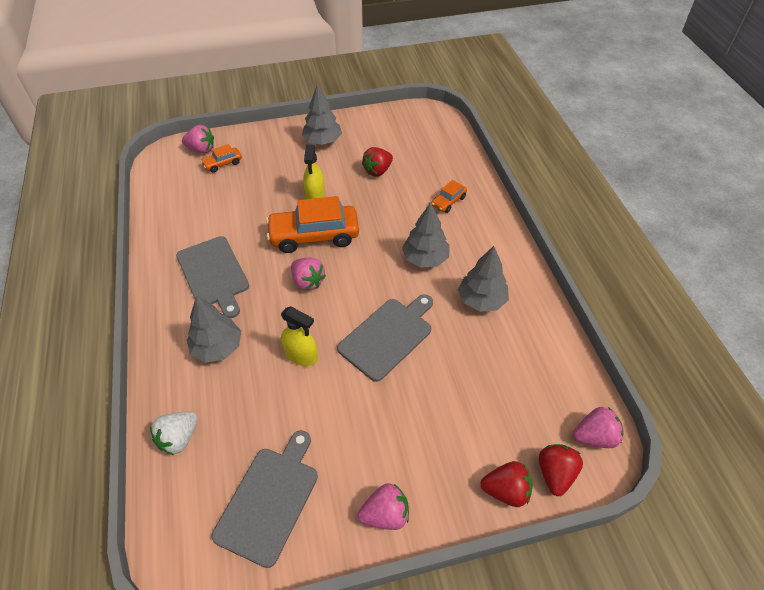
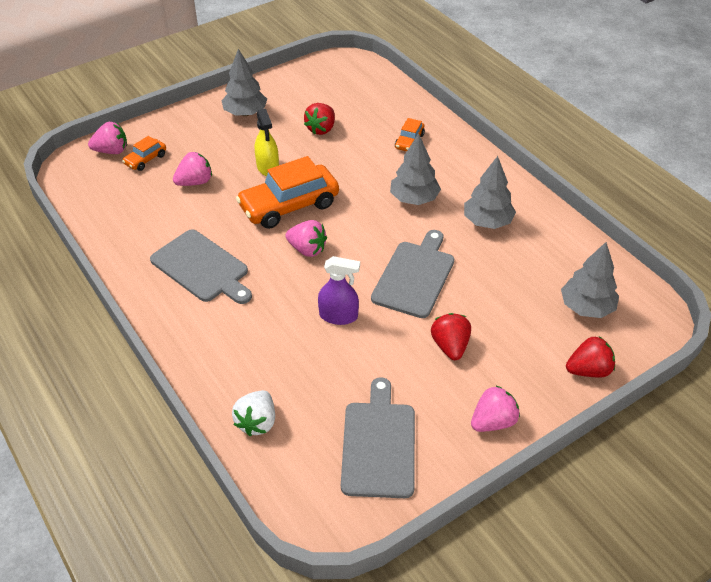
camera: 20 degrees left, 5 degrees down
(217, 347) = (248, 333): grey tree -> grey tree (586, 307)
(301, 355) = (338, 316): yellow spray bottle -> purple spray bottle
(555, 474) = (623, 345): red strawberry -> red strawberry (450, 346)
(594, 437) = (642, 306): pink strawberry -> pink strawberry (195, 182)

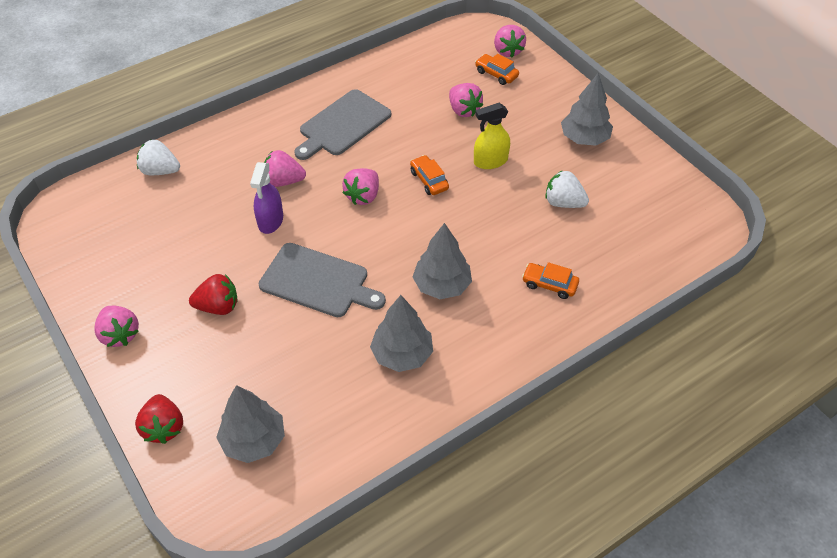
camera: 90 degrees right, 5 degrees up
(282, 310) = (284, 181): none -> pink strawberry
(289, 206) = (429, 180): orange car -> orange car, size x0.48
(321, 129) = (563, 203): red strawberry -> white strawberry
(379, 444) = (117, 249): grey cutting board -> none

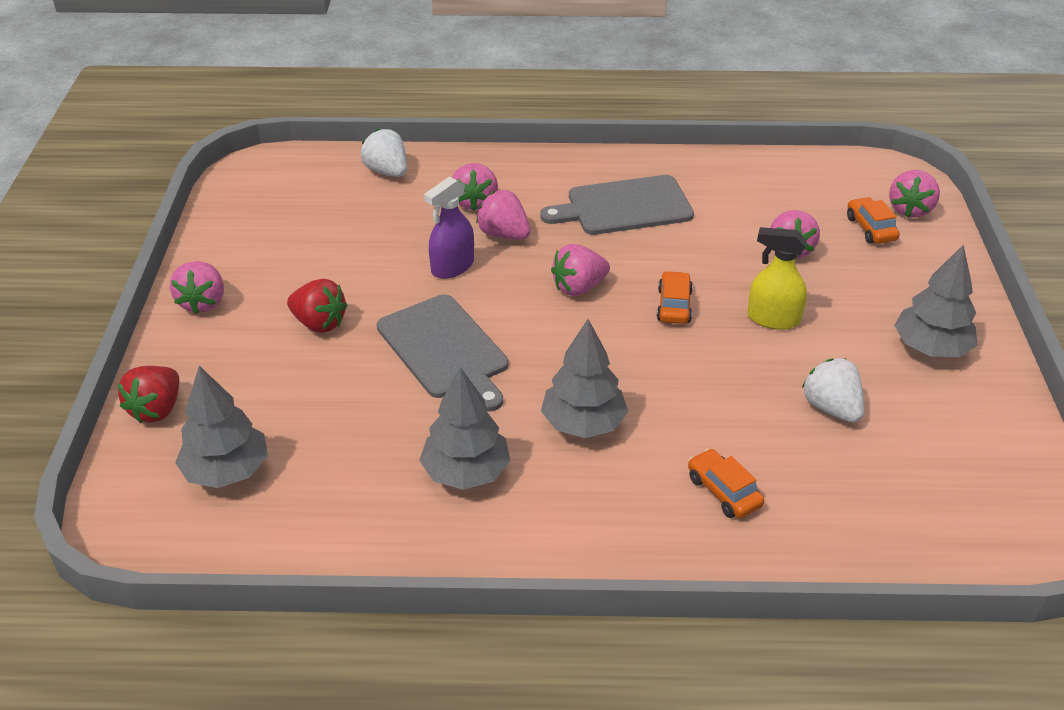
camera: 35 degrees right, 10 degrees down
(243, 166) = (475, 202): none -> pink strawberry

